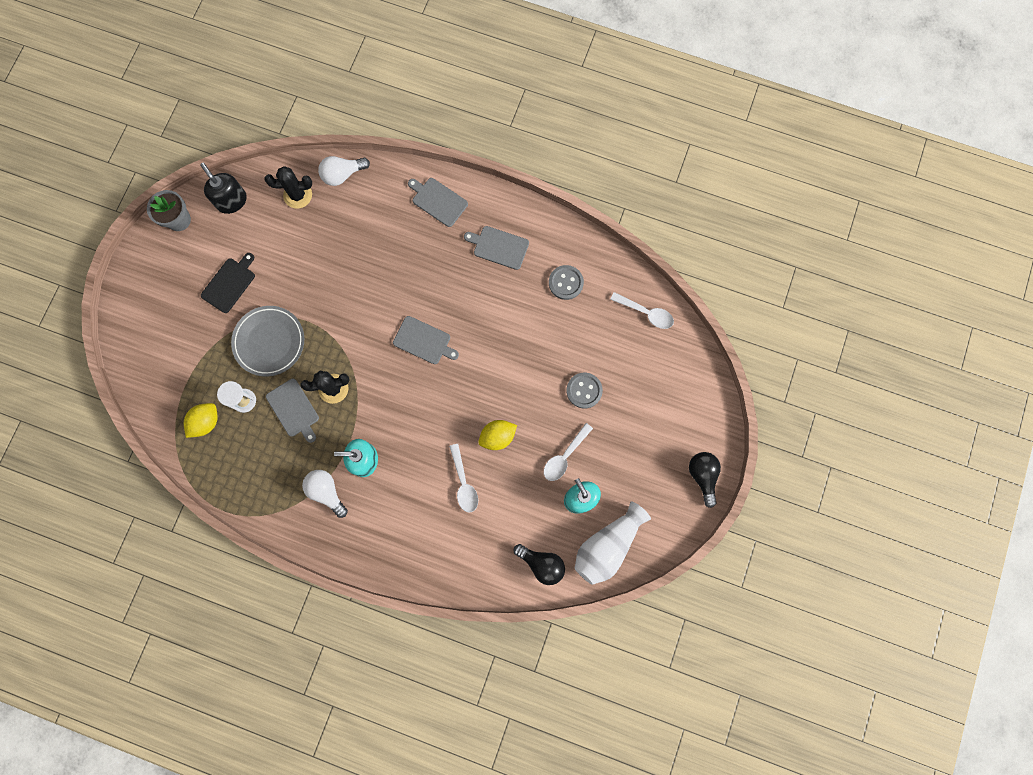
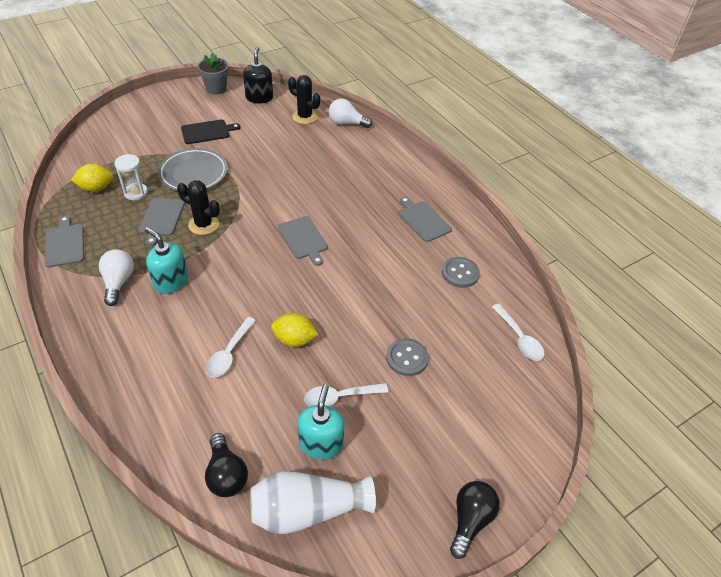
camera: 35 degrees right, 30 degrees down
(438, 201) = (401, 170): grey cutting board -> grey cutting board (65, 243)

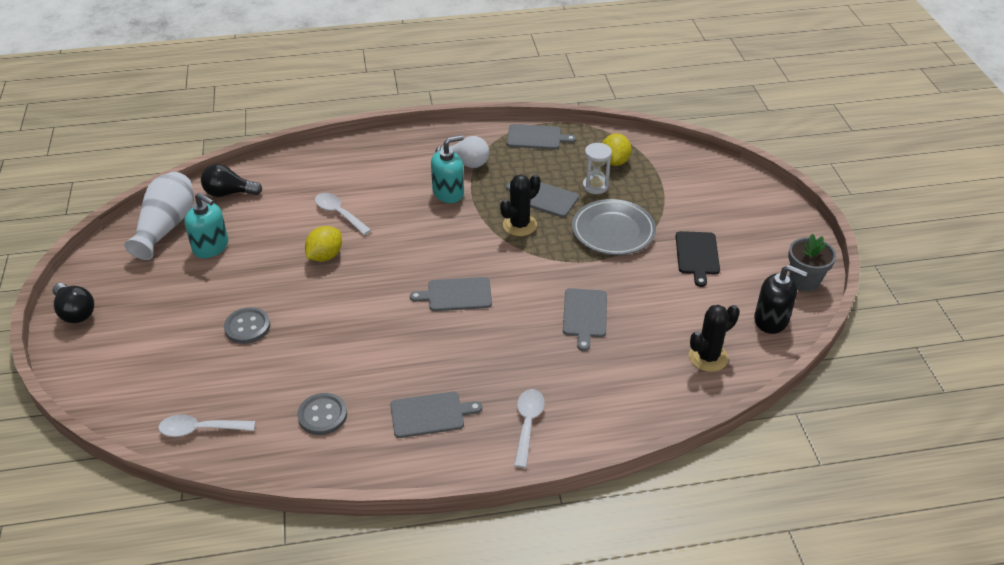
camera: 115 degrees right, 5 degrees down
(293, 171) = (585, 315): none -> grey cutting board
(339, 397) = (243, 269): white spoon -> white spoon (527, 424)
(346, 123) = (678, 401): white light bulb -> none

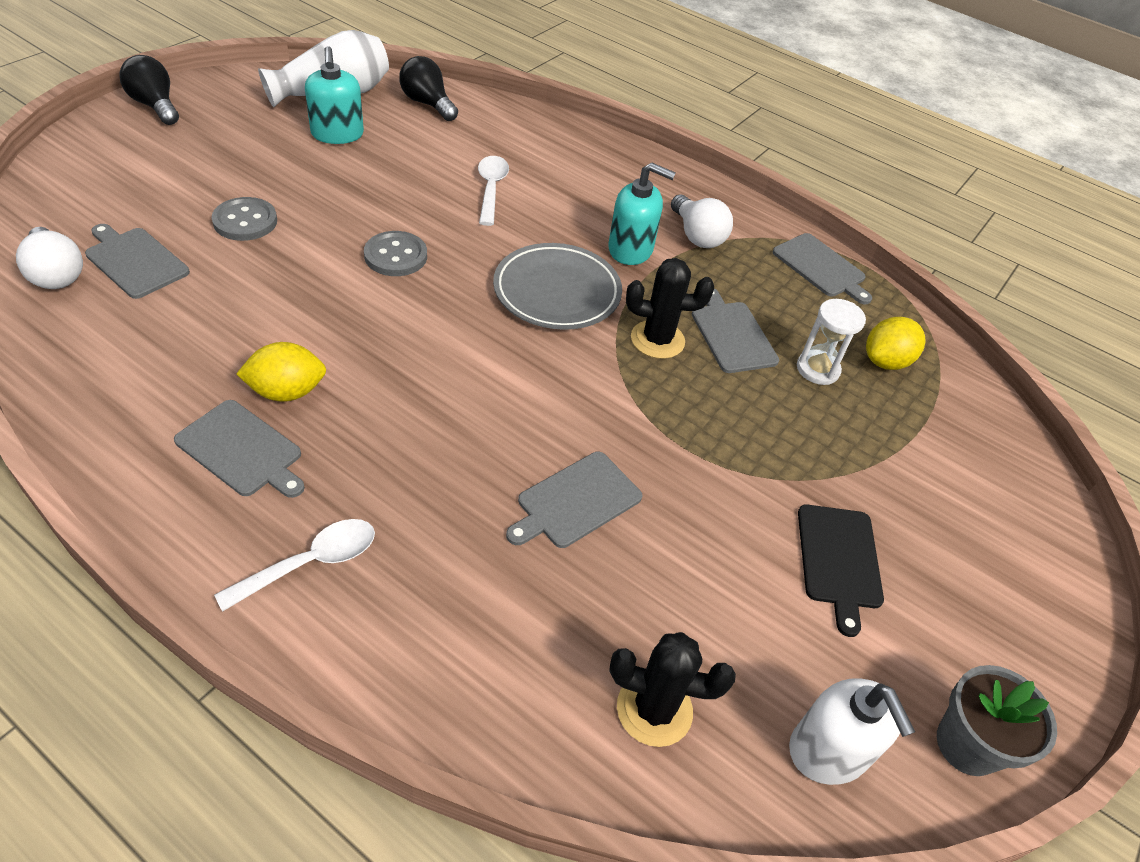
camera: 40 degrees right, 5 degrees up
(75, 312) = (155, 106): black light bulb -> black light bulb turned 135 degrees clockwise
(200, 429) = (56, 274): white spoon -> white light bulb
(322, 415) = (158, 355): grey button -> grey button (395, 256)
(325, 256) = (414, 215): yellow lemon -> yellow lemon (287, 392)
(456, 294) = (473, 353): grey cutting board -> grey cutting board (135, 261)
(613, 231) = (763, 436): grey plate -> grey plate (557, 292)
(697, 255) = (839, 560): black cutting board -> black cutting board turned 45 degrees counterclockwise
(771, 320) = (828, 751): black soap dispenser -> white soap dispenser

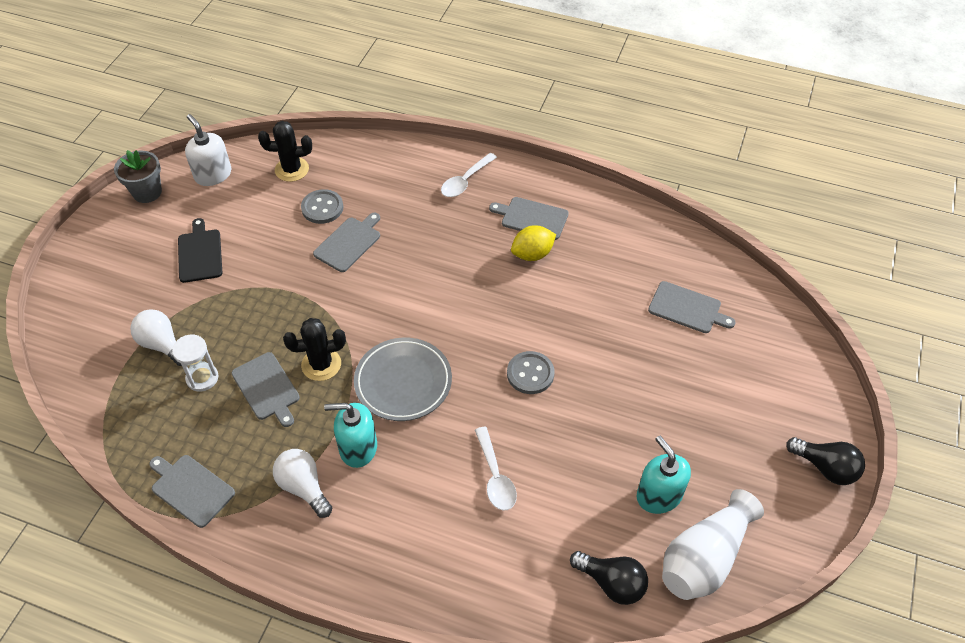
camera: 170 degrees right, 5 degrees up
(56, 274) = (720, 283): white light bulb -> white light bulb (162, 345)
(245, 221) = (651, 367): grey button -> grey button (322, 208)
(886, 361) = (148, 403): yellow lemon -> none

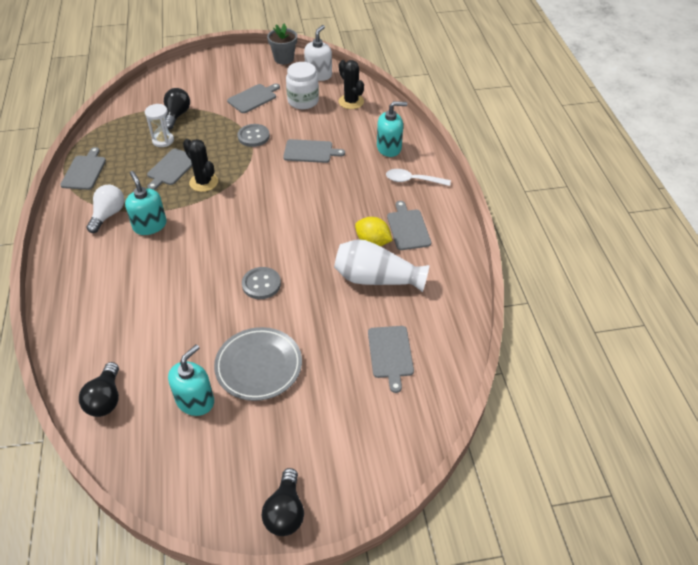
camera: 60 degrees right, 5 degrees down
(162, 345) = (177, 115): white light bulb -> black light bulb
(200, 253) = (253, 98): black cutting board -> grey cutting board
(250, 210) = (303, 101): none -> white jar
(322, 208) = (330, 128): grey button -> grey button (253, 136)
(399, 175) = (389, 148): none -> turquoise soap dispenser
(403, 382) = (213, 224): grey plate -> grey plate (259, 366)
(495, 476) = (163, 300): white spoon -> none
(704, 557) = (153, 451): white vase -> white vase (376, 279)

